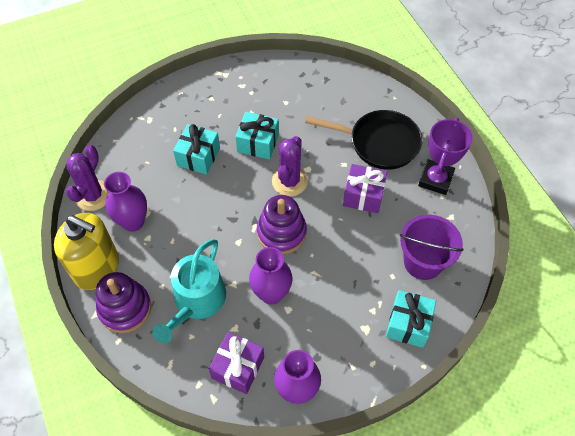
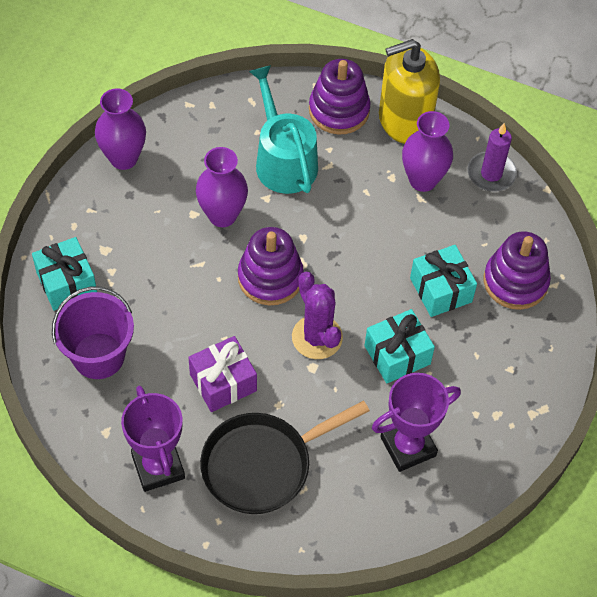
camera: 135 degrees right, 0 degrees up
(93, 195) = (491, 174): purple cactus -> purple candle
(157, 132) = (515, 282): none -> purple stacking toy
(238, 367) = (191, 138): purple gift -> none
(299, 102) = (408, 446): none -> purple trophy

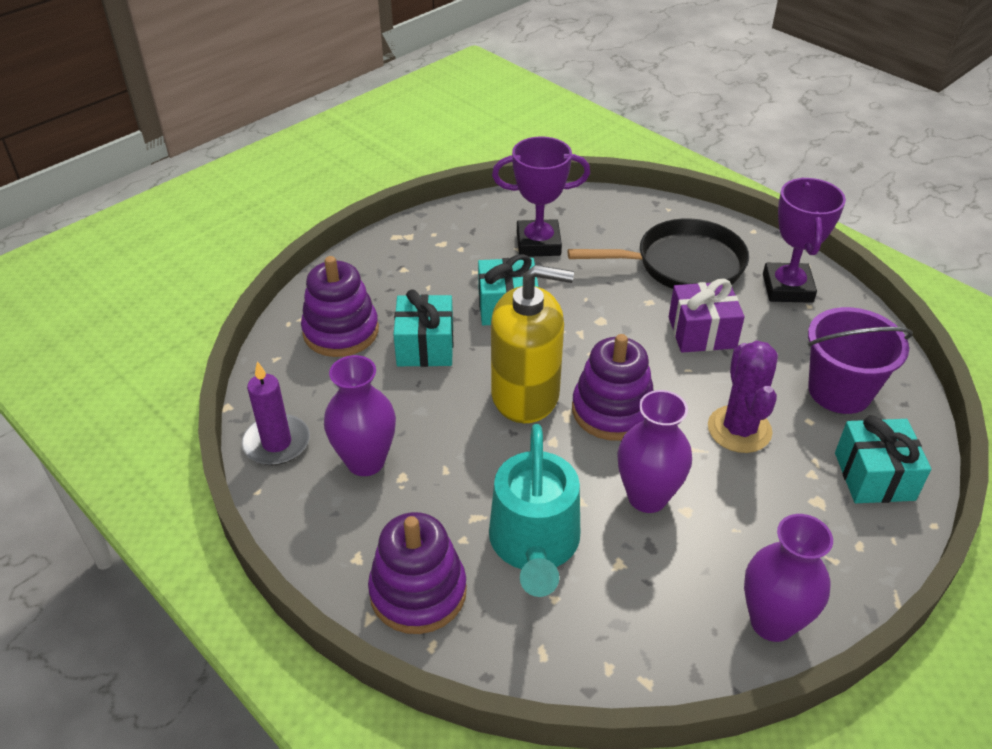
camera: 155 degrees left, 15 degrees down
(317, 337) = (584, 342): purple cactus -> purple cactus (739, 429)
(404, 121) = (336, 545): yellow soap dispenser -> yellow soap dispenser (525, 395)

